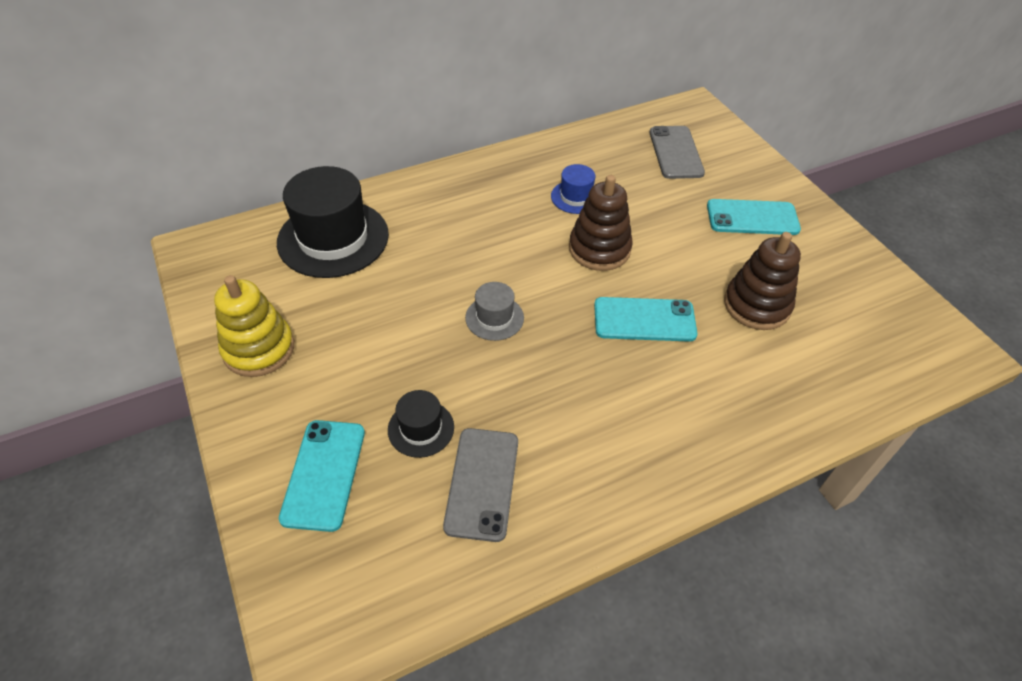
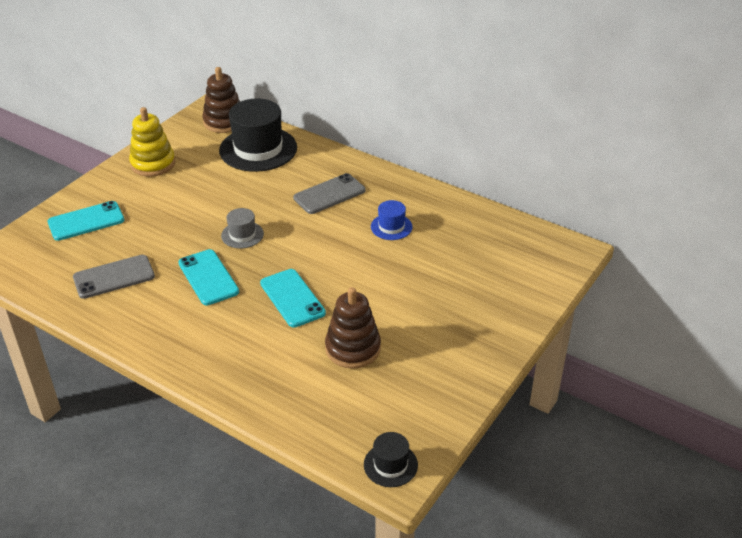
camera: 60 degrees right, 10 degrees down
(421, 428) = (137, 241): black hat -> black hat (390, 465)
(599, 249) = (345, 256): brown stacking toy -> brown stacking toy (224, 122)
(676, 152) = (497, 257): grey phone -> grey phone (329, 194)
(752, 218) = (454, 320): turquoise phone -> turquoise phone (208, 277)

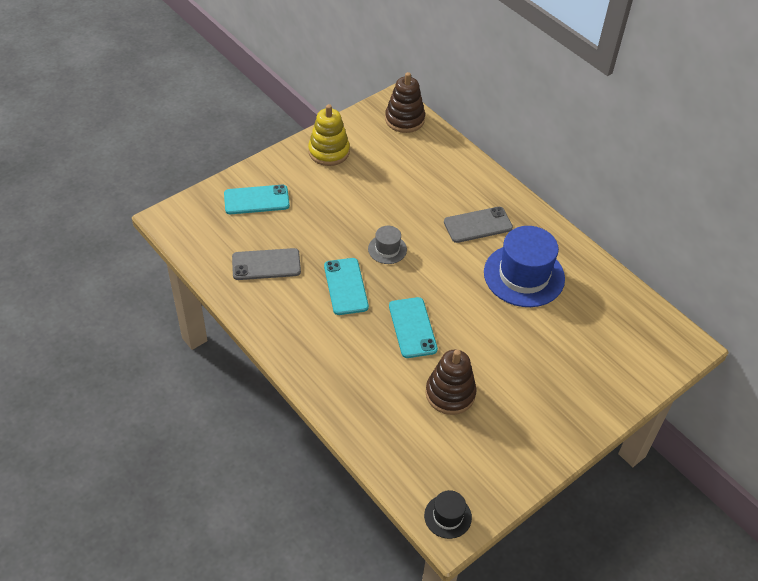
camera: 15 degrees right, 10 degrees up
(258, 149) = (427, 158): black hat -> none
(391, 227) = (524, 275): blue hat -> blue hat, size x2.05

